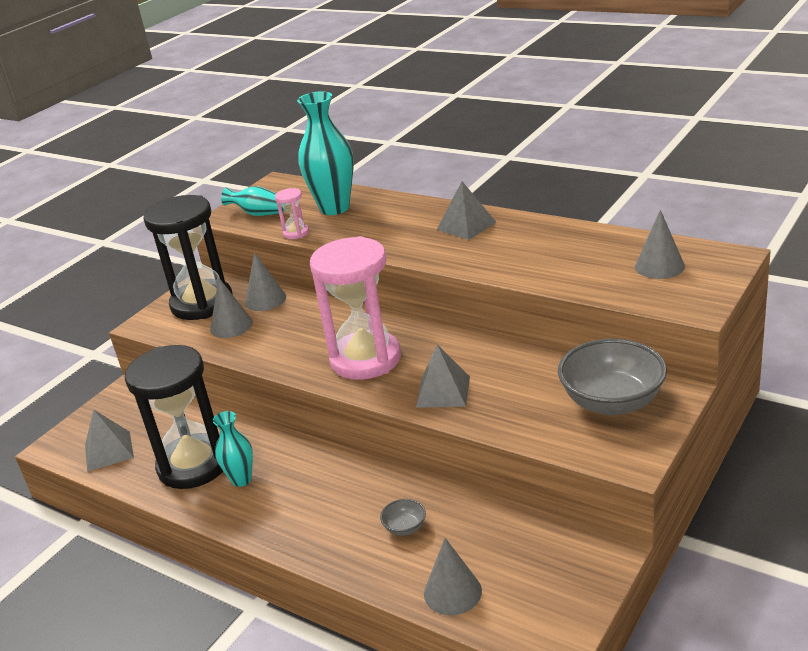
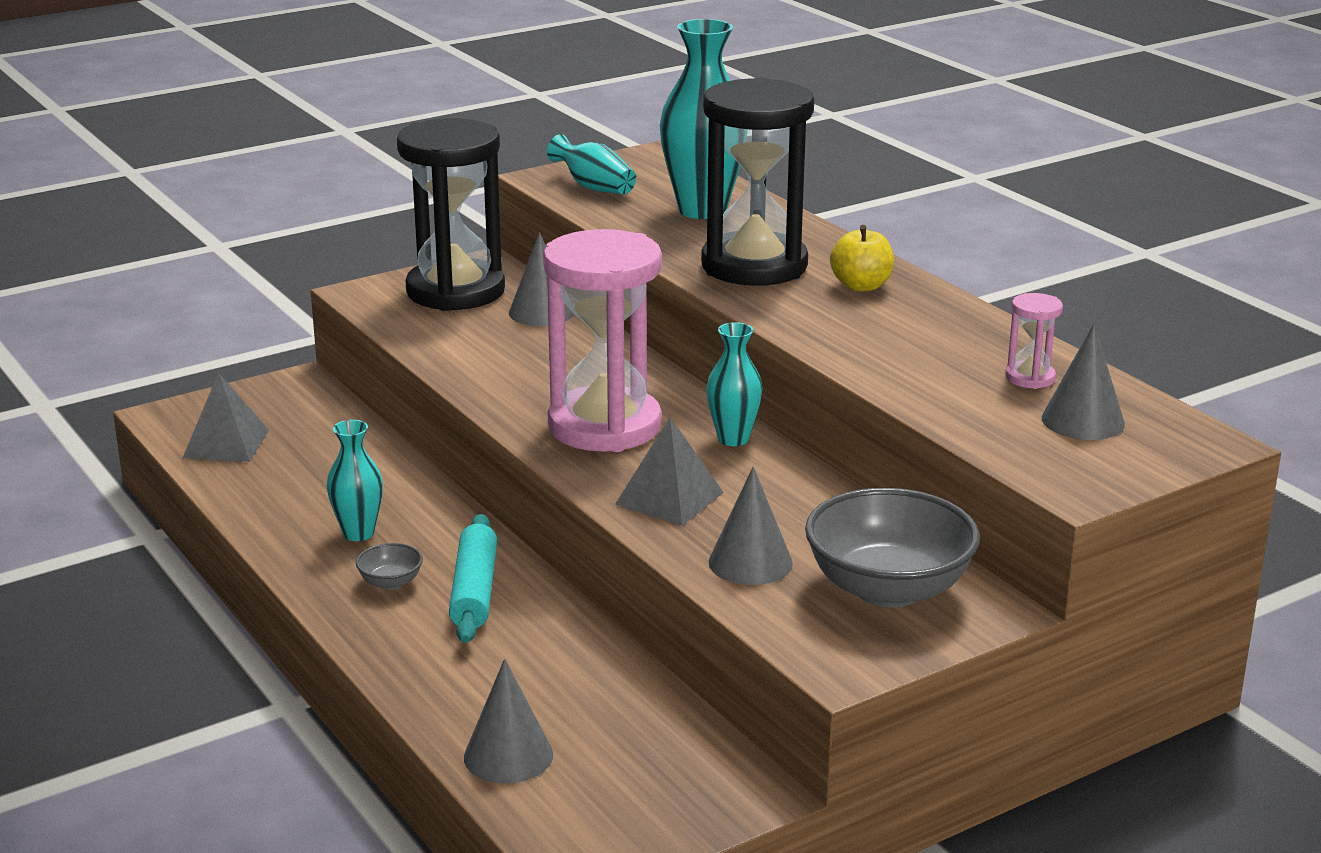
camera: 20 degrees right, 5 degrees down
(193, 465) = (314, 496): black hourglass -> black hourglass (754, 266)
(231, 326) = (468, 330): grey cone -> grey cone (750, 562)
(296, 233) = (619, 226): pink hourglass -> pink hourglass (1030, 378)
(343, 490) = (474, 591): none -> turquoise rolling pin
(405, 528) = (514, 662): grey bowl -> grey bowl (390, 582)
(445, 340) = (733, 439): none -> turquoise vase
(466, 226) = (861, 286): grey pyramid -> yellow apple

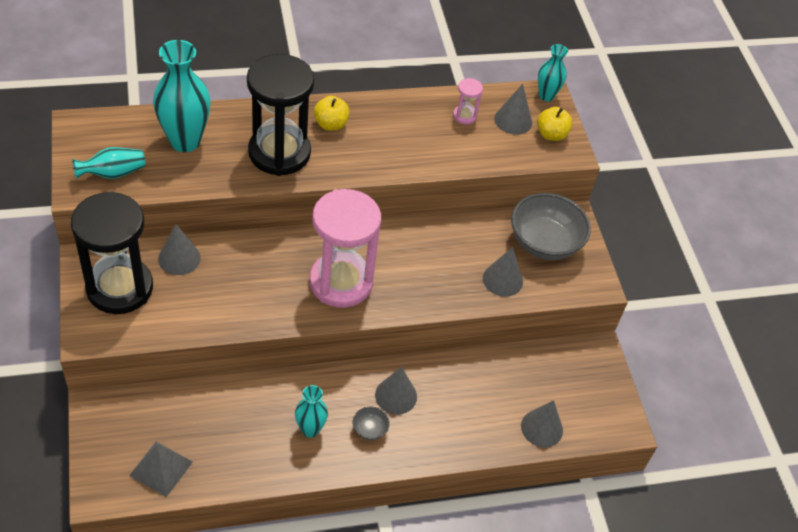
camera: 75 degrees left, 25 degrees up
(474, 591) = (396, 396): turquoise rolling pin -> grey cone
(669, 498) = (430, 285): grey pyramid -> none
(733, 439) = (382, 237): turquoise vase -> turquoise vase (546, 96)
(1097, 461) = (551, 134): none -> yellow apple

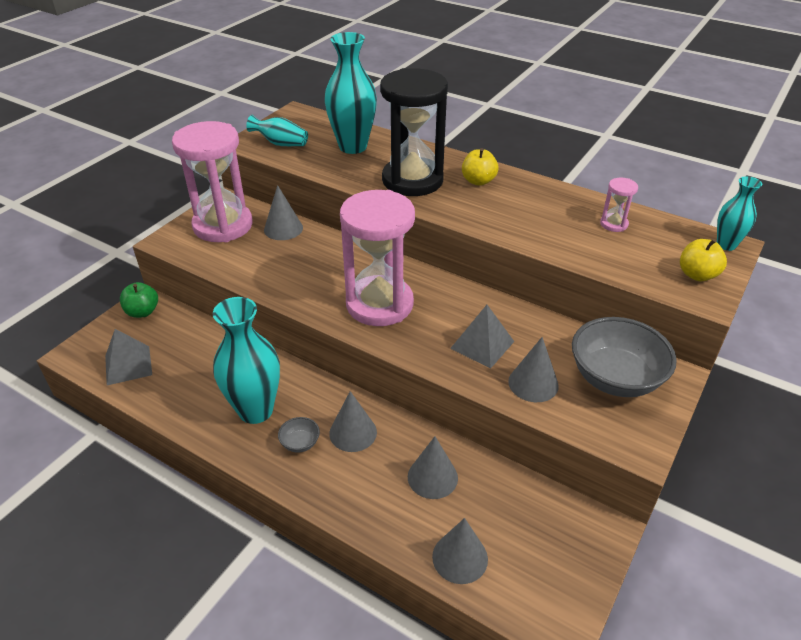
camera: 50 degrees right, 10 degrees down
(107, 416) = (142, 312): none -> green apple
(120, 288) = (223, 225): black hourglass -> pink hourglass
(310, 429) = (255, 410): turquoise vase -> turquoise vase, size x1.80
(444, 270) = (482, 345): none -> grey pyramid
(513, 120) = (664, 247): grey cone -> grey cone (432, 477)

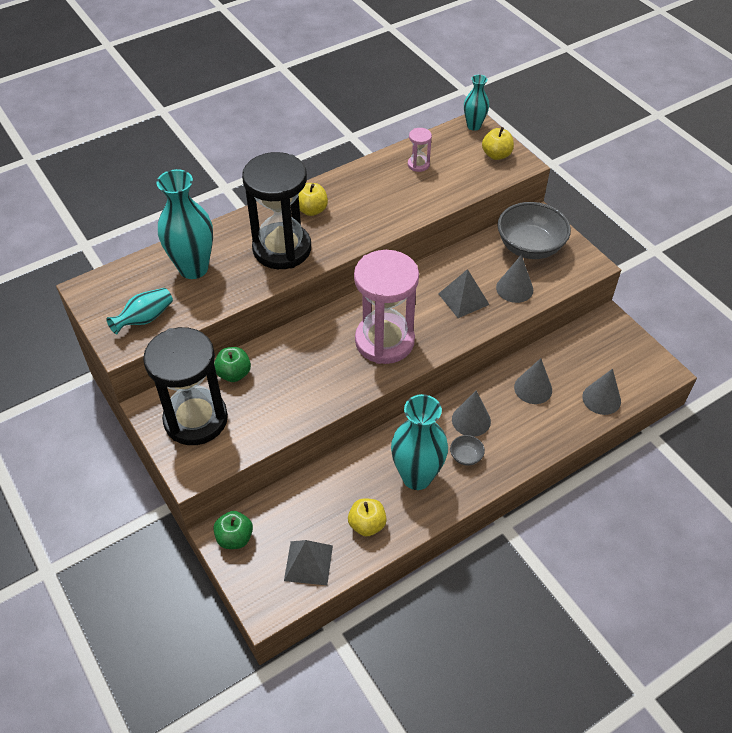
camera: 65 degrees left, 10 degrees up
(183, 391) = (367, 524): none -> yellow apple
(223, 225) = (196, 419): pink hourglass -> black hourglass
(283, 228) = (234, 374): grey cone -> green apple

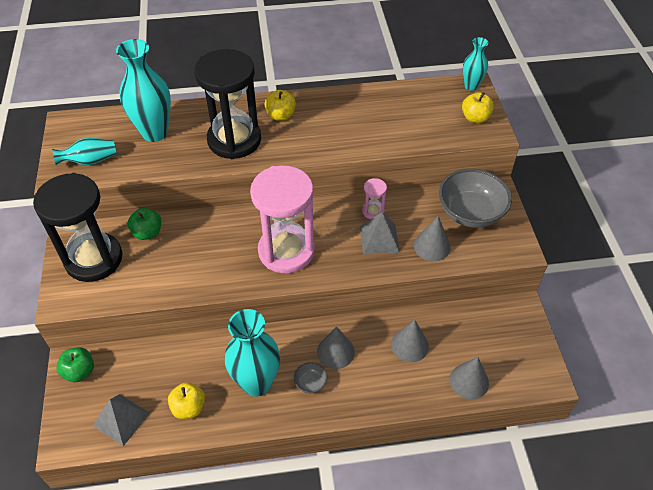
camera: 25 degrees right, 0 degrees up
(418, 164) = (398, 105): pink hourglass -> pink hourglass (373, 211)

